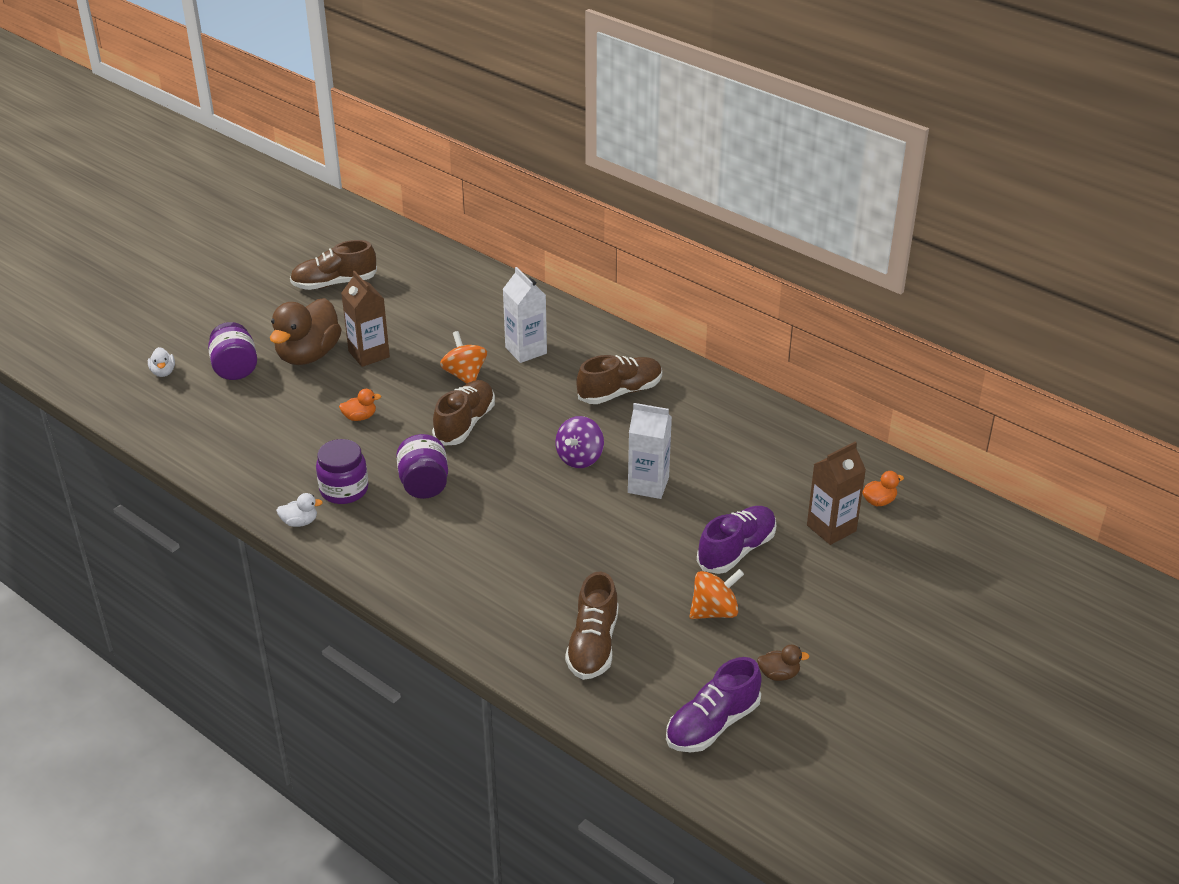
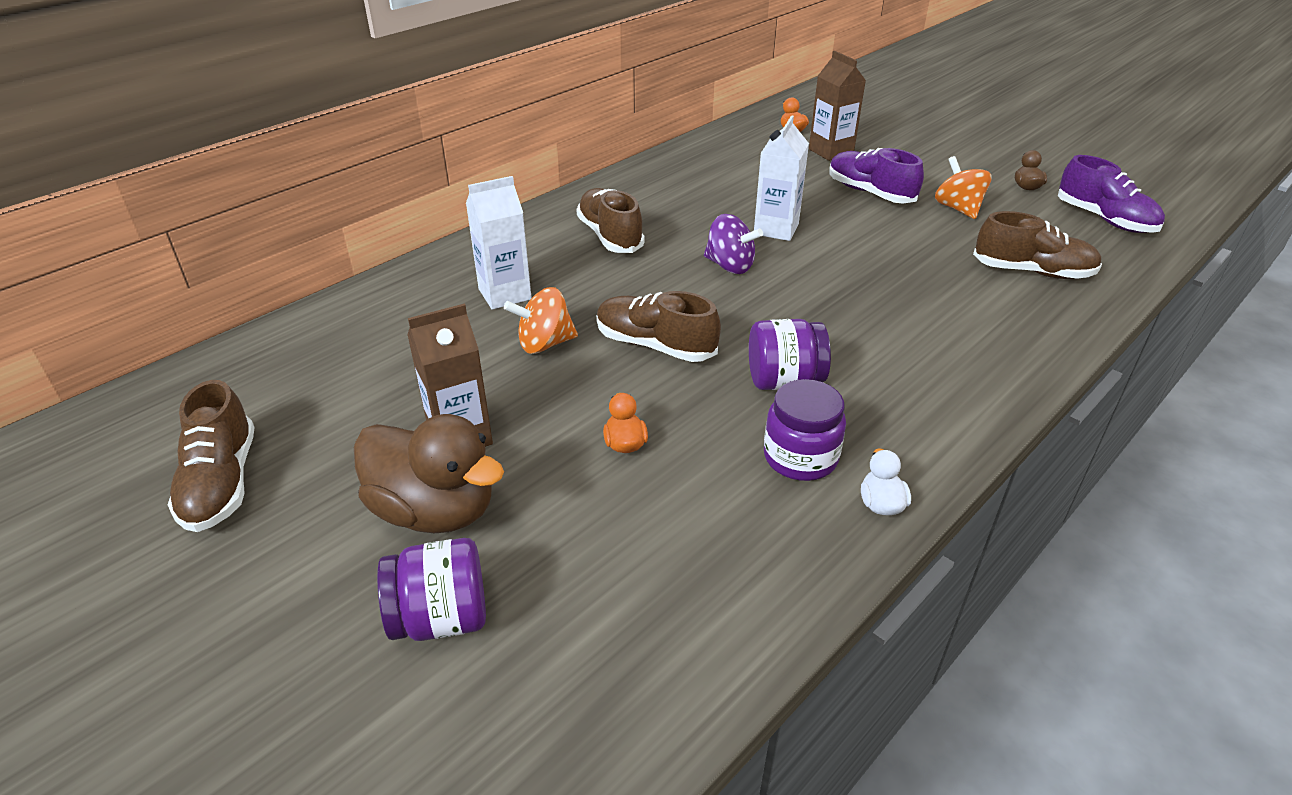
camera: 85 degrees left, 0 degrees up
(163, 372) = (410, 756): white duck -> none

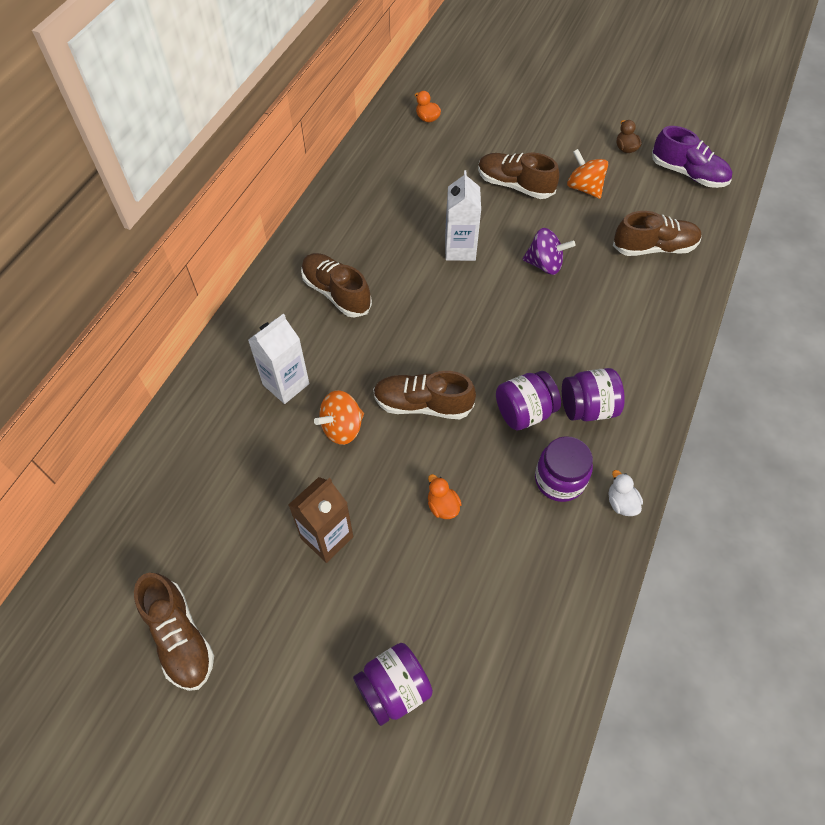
camera: 20 degrees left, 20 degrees up
(434, 510) = (344, 607): brown duck -> none
(730, 266) = (442, 302): purple spinning top -> purple spinning top (544, 264)
(830, 151) = (467, 139): brown carton -> none
(870, 193) = (515, 185): purple shoe -> brown shoe
(874, 396) = (587, 408): none -> purple jar

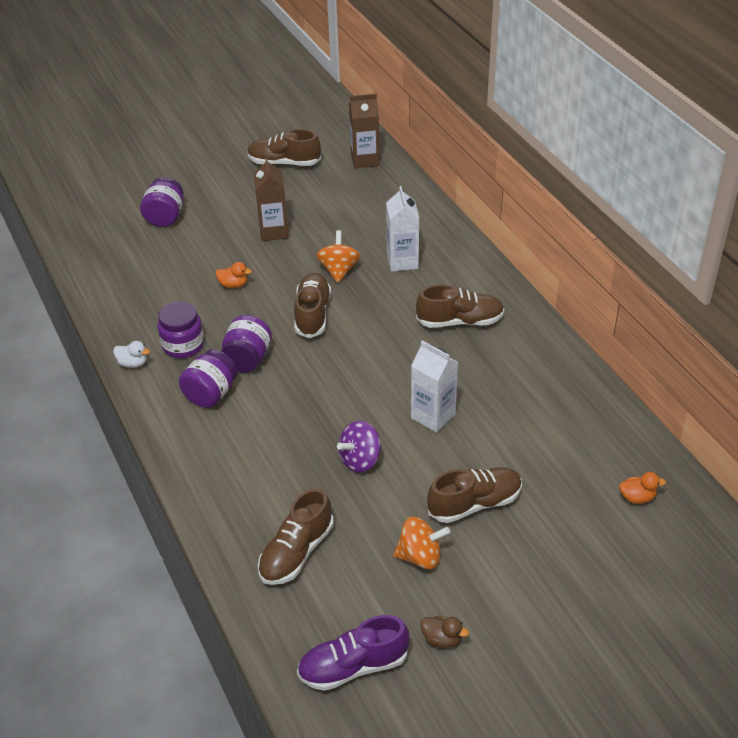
camera: 130 degrees right, 15 degrees down
(116, 544) = (365, 160): none -> brown carton
(423, 404) = (312, 314): brown shoe -> brown shoe turned 45 degrees counterclockwise

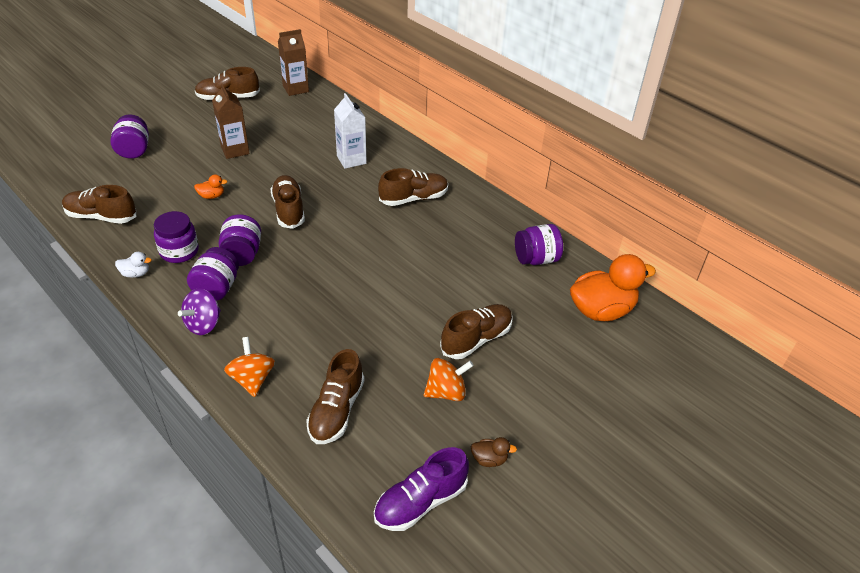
camera: 20 degrees left, 0 degrees up
(114, 292) = (101, 216): none -> brown shoe
(339, 270) = (300, 173): orange spinning top -> orange spinning top (252, 379)
(360, 460) = (368, 321): purple spinning top -> purple spinning top (203, 324)
(433, 416) = (417, 275): white carton -> none
(581, 420) = (536, 259): none -> purple jar
(637, 497) = (601, 310): orange duck -> orange duck, size x2.33

